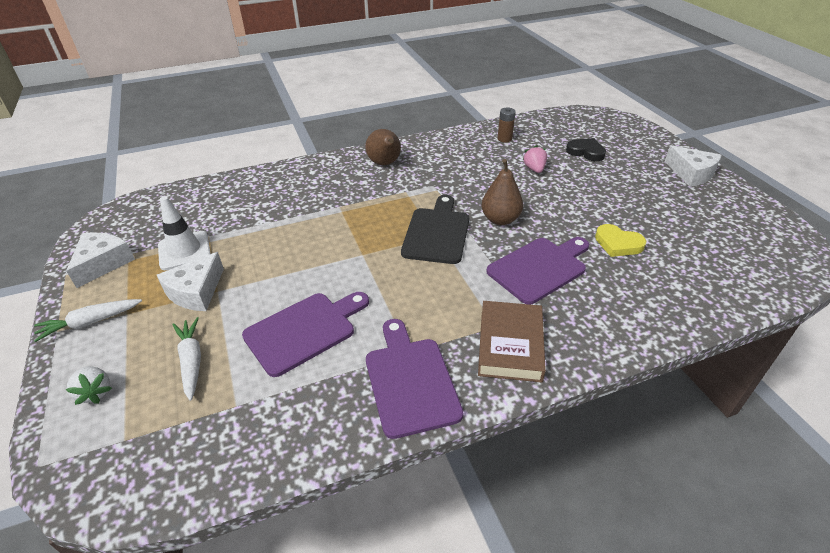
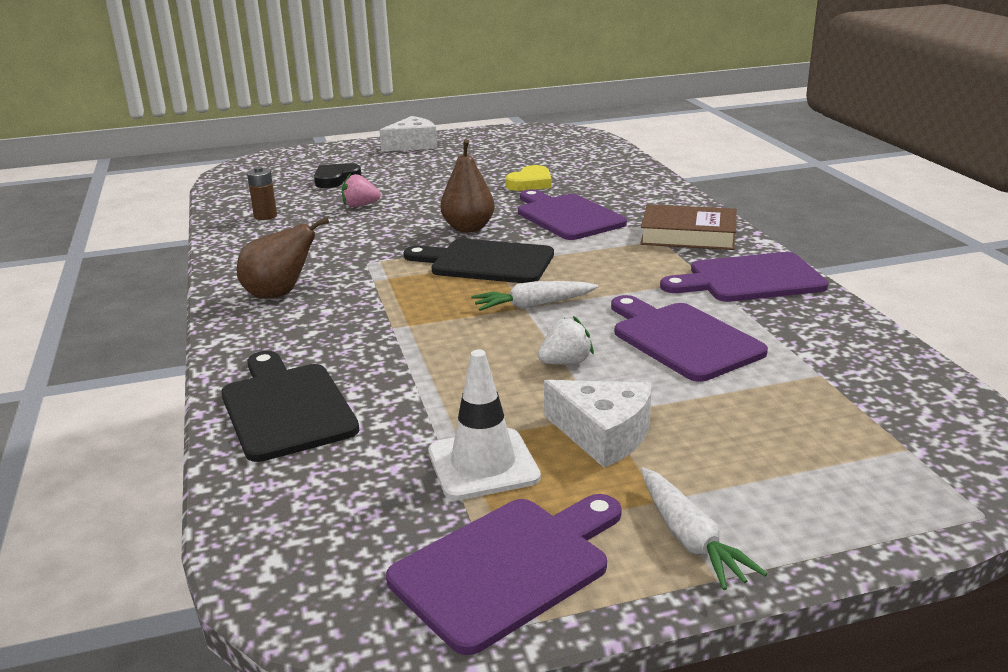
camera: 85 degrees left, 15 degrees down
(95, 392) = (841, 493): white strawberry -> white strawberry (565, 362)
(103, 263) = (507, 567): white cheese -> purple cutting board
(191, 361) = (756, 416): white carrot -> white carrot (533, 305)
(257, 187) = (286, 408): none -> black cutting board

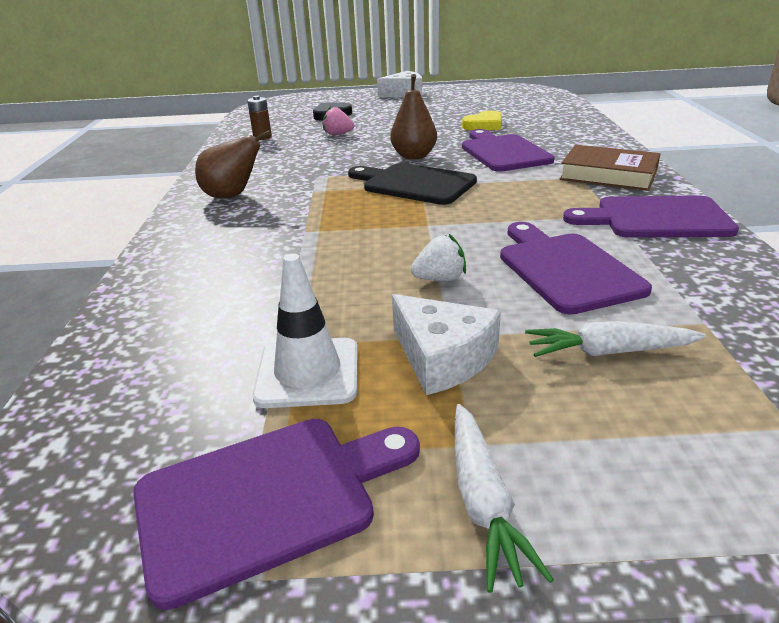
camera: 15 degrees right, 5 degrees up
(286, 408) = (172, 292): black cutting board -> none
(533, 305) = (436, 224): white carrot -> white carrot (608, 352)

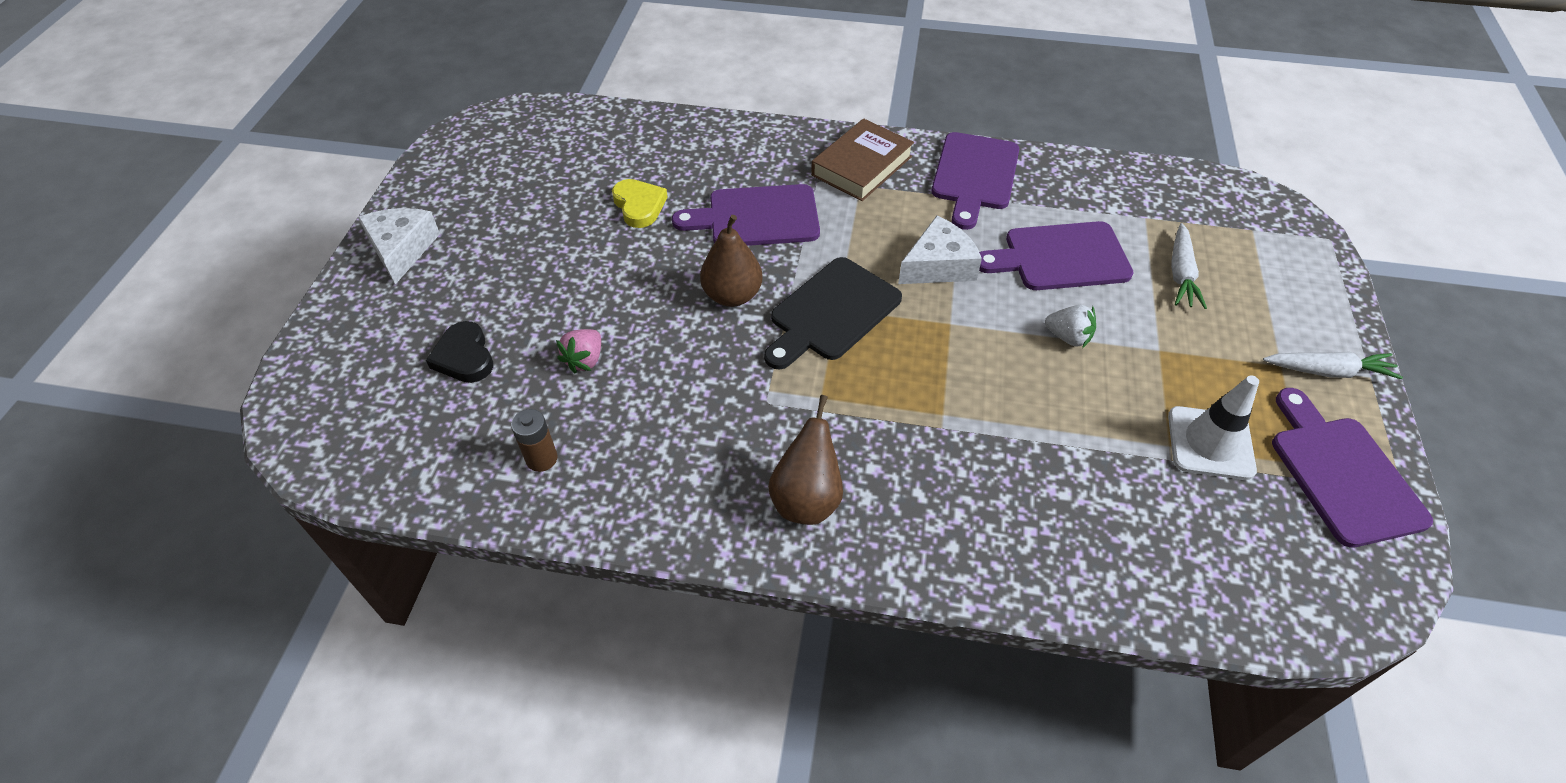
camera: 80 degrees left, 20 degrees up
(440, 279) = (1068, 337): white strawberry -> white strawberry turned 120 degrees clockwise
(442, 358) = (1189, 360): white cheese -> white cheese (938, 265)

